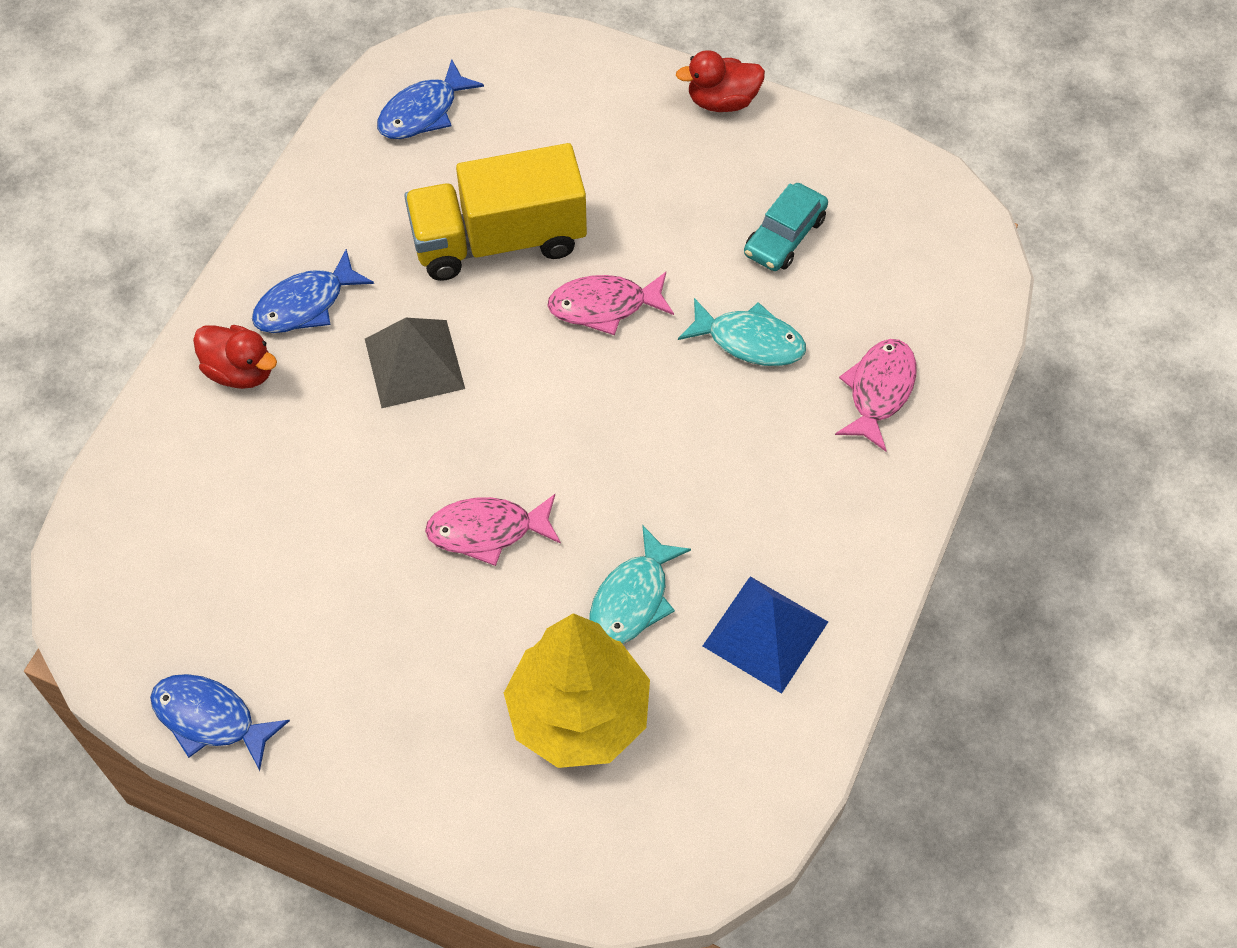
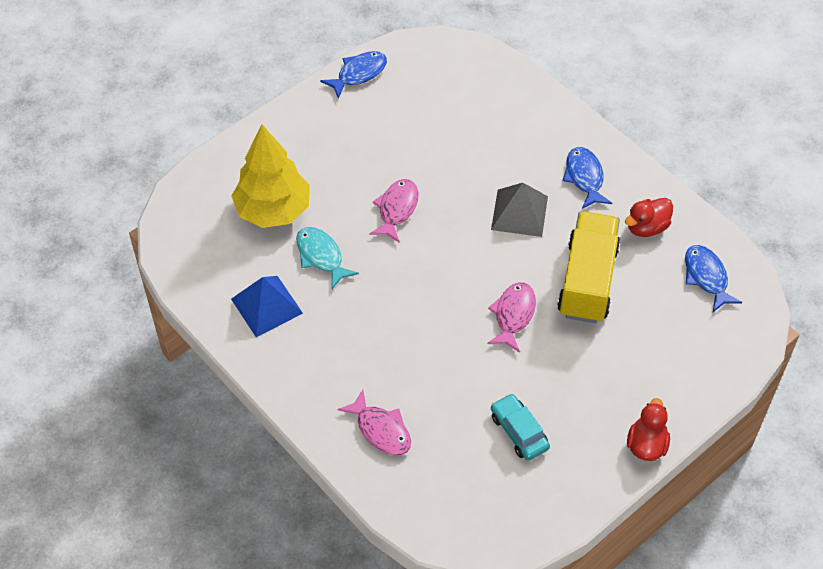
camera: 115 degrees right, 5 degrees down
(240, 371) = (553, 137): red duck -> red duck (646, 227)
(749, 341) = (451, 378): turquoise fish -> none

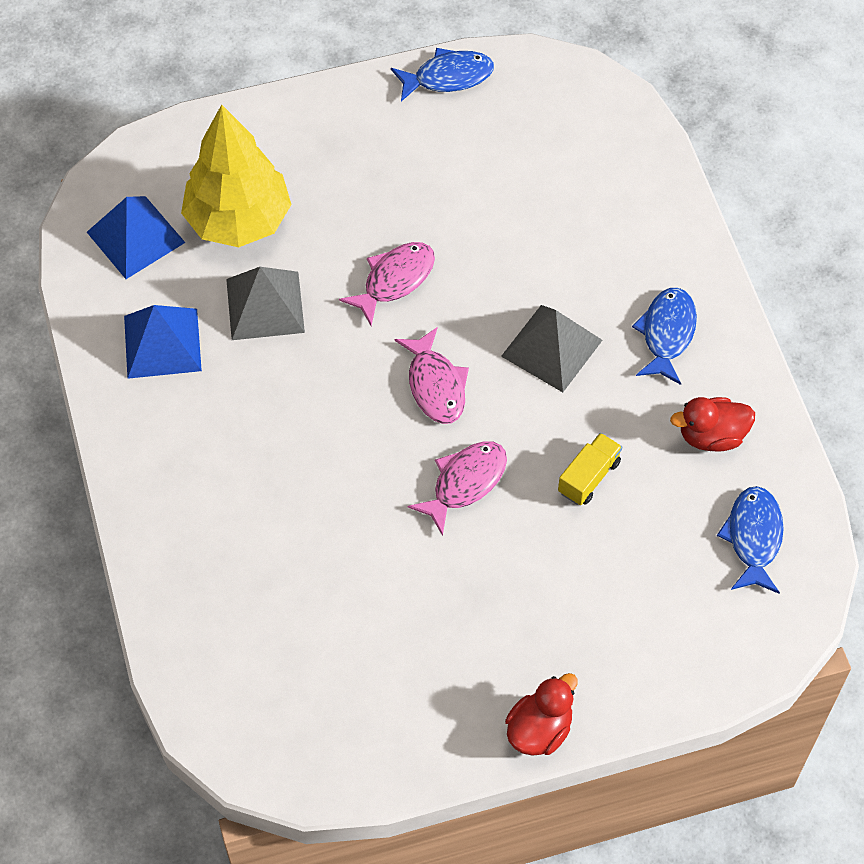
camera: 25 degrees right, 5 degrees up
(209, 246) = (135, 237): none -> blue pyramid
(321, 256) = (265, 305): turquoise fish -> grey pyramid
(381, 430) = (213, 563): pink fish -> pink fish (435, 385)
(519, 432) = (384, 640): turquoise car -> none
(587, 281) = (589, 477): yellow truck -> yellow truck, size x0.46

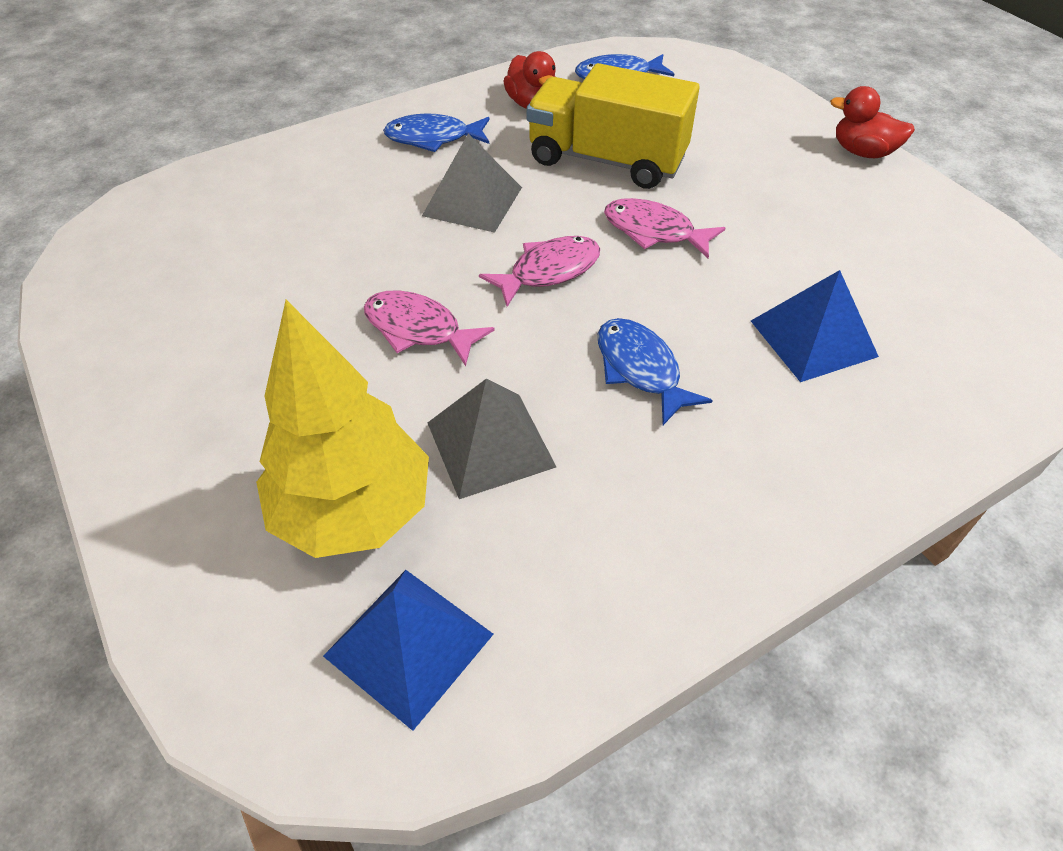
camera: 105 degrees left, 10 degrees down
(162, 343) = (590, 547): blue pyramid -> blue pyramid (813, 338)
(448, 77) = (89, 341): blue fish -> blue fish (640, 369)
(589, 477) = (606, 160): yellow truck -> yellow truck, size x2.19

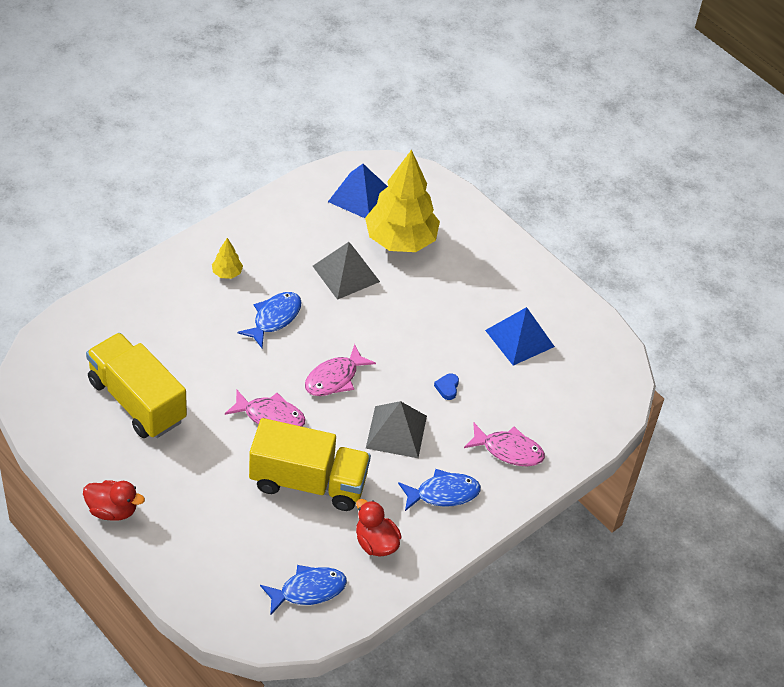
camera: 165 degrees right, 0 degrees up
(375, 246) = (447, 388): none -> blue heart
(418, 329) = (401, 332): pink fish -> pink fish (508, 450)
(640, 369) = (274, 318): blue fish -> blue fish turned 105 degrees counterclockwise
(733, 465) = (227, 273): none -> yellow tree
(813, 338) = (177, 345): blue pyramid -> blue pyramid (519, 338)
(862, 264) = (137, 401): none -> yellow truck

